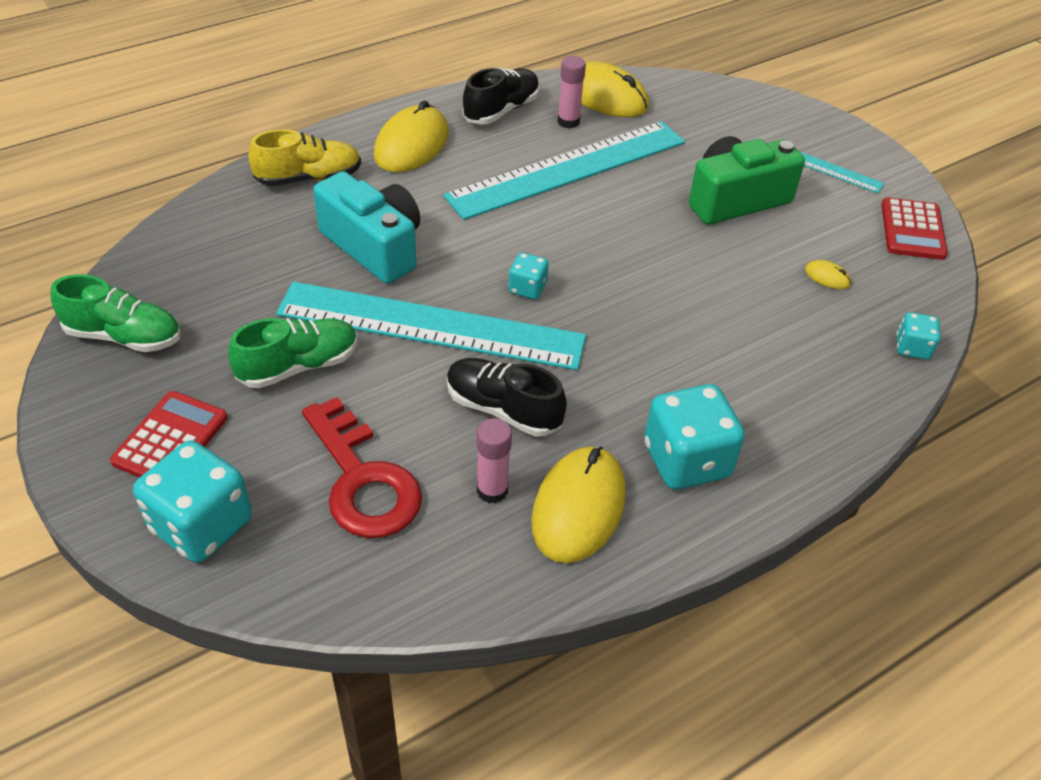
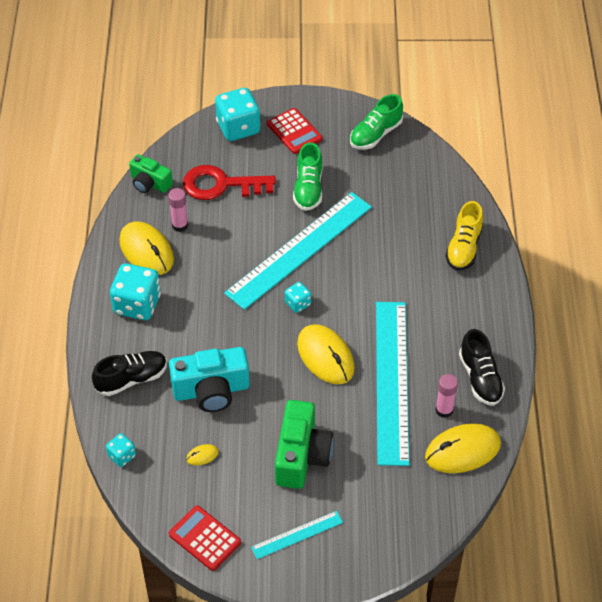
camera: 125 degrees right, 5 degrees up
(374, 246) = (379, 252): turquoise camera -> turquoise camera (211, 390)
(411, 144) = (469, 311): yellow mouse -> yellow mouse (325, 356)
(428, 589) = (150, 183): none -> green camera
(503, 409) = (222, 252): black shoe -> black shoe (131, 379)

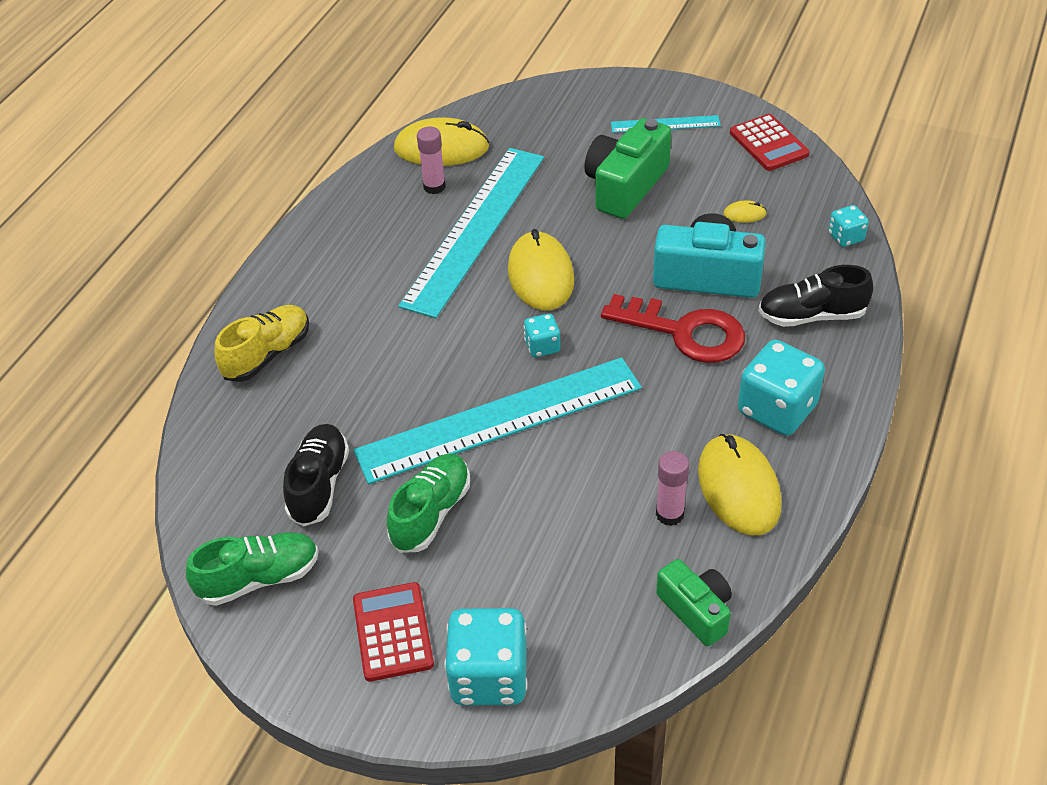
camera: 155 degrees left, 5 degrees down
(221, 185) = (571, 566): red key -> red key (684, 332)
(480, 378) = (369, 205): black shoe -> black shoe (319, 485)

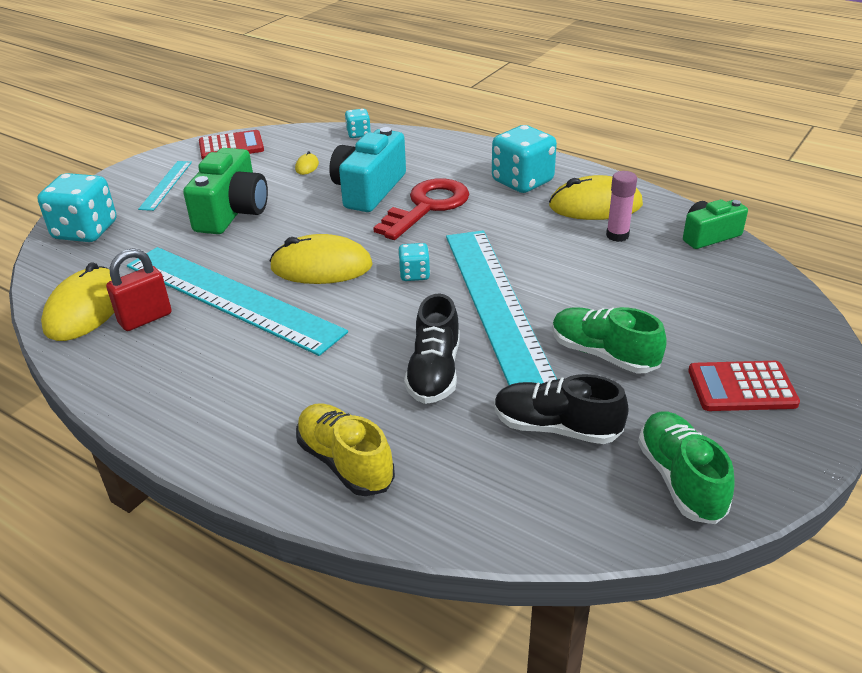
camera: 80 degrees left, 10 degrees down
(434, 187) = (145, 318): pink glue stick -> red padlock
(489, 676) = (782, 336): turquoise dice -> turquoise dice (85, 231)
(625, 186) = (232, 212): green camera -> green camera turned 120 degrees counterclockwise
(811, 316) = (433, 157): black shoe -> black shoe (434, 372)

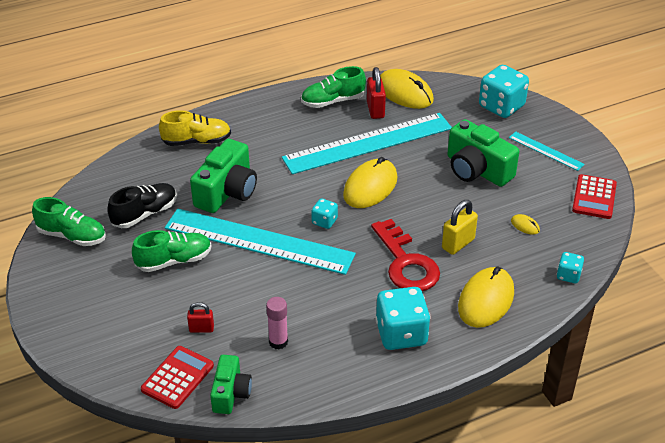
camera: 120 degrees right, 5 degrees up
(142, 364) = (333, 101): none -> green shoe
(368, 190) = (458, 244): turquoise camera -> yellow padlock
(434, 372) = (227, 192): black shoe -> green camera
(595, 205) = (328, 355): yellow mouse -> yellow mouse (486, 300)
(666, 286) = (201, 329): none -> red padlock
(741, 387) = (93, 299): red calculator -> red calculator (177, 378)

